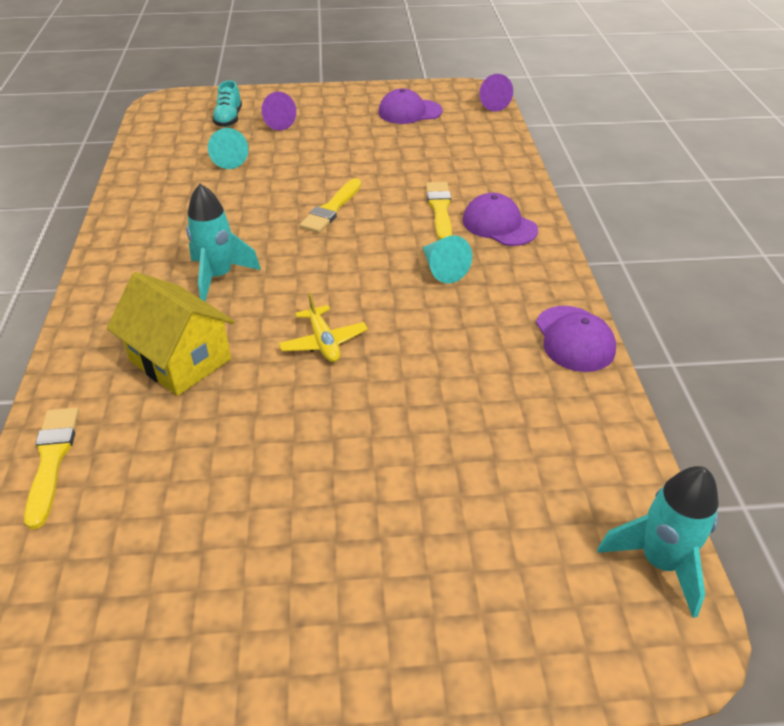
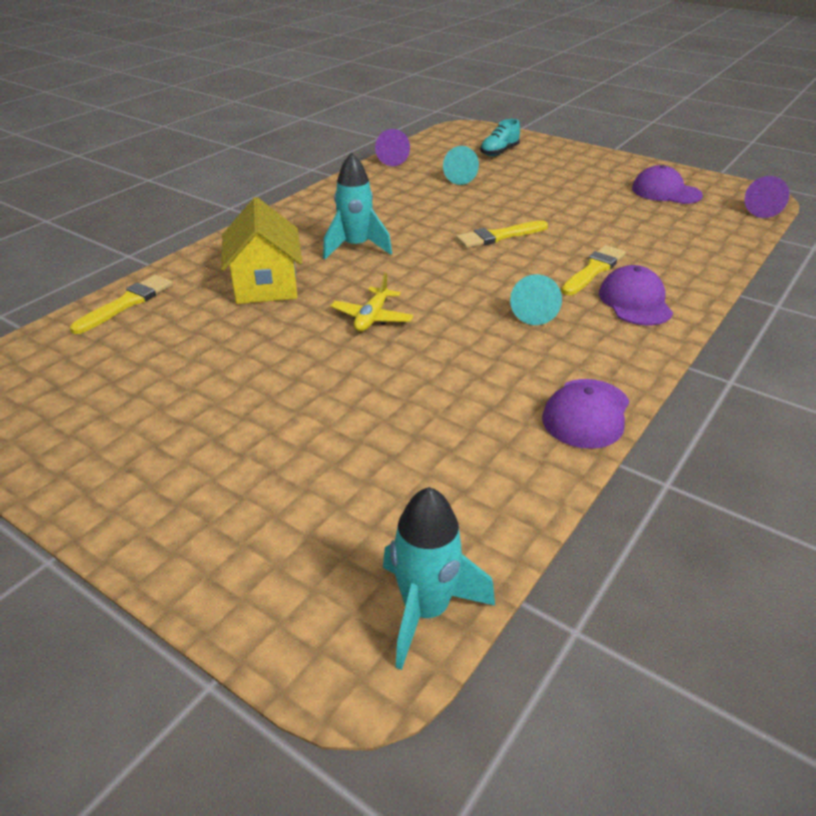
camera: 40 degrees right, 5 degrees down
(275, 122) = (533, 165): purple cone -> purple cone (394, 159)

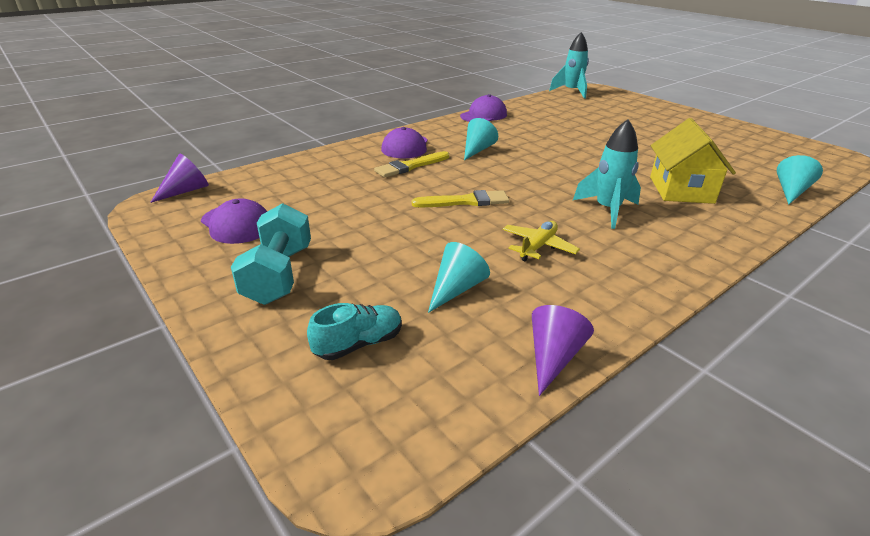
camera: 165 degrees left, 5 degrees down
(127, 303) = (791, 191): yellow brush -> turquoise cone
(372, 318) = (590, 160): yellow plane -> yellow plane (538, 246)
(584, 170) = (278, 275): none -> turquoise dumbbell

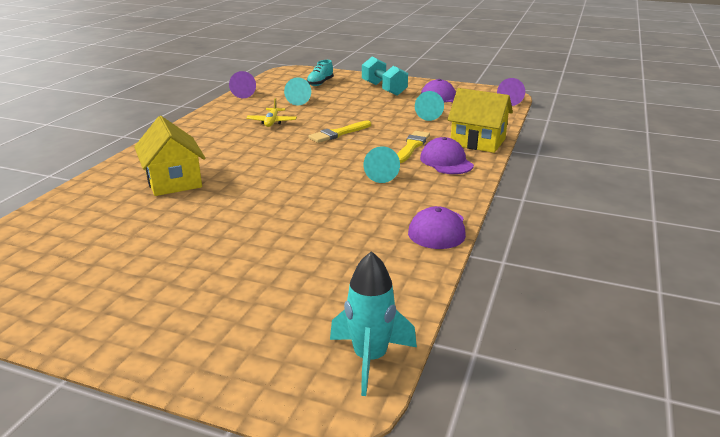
camera: 150 degrees right, 5 degrees down
(342, 155) = (478, 142): none -> yellow house
(607, 210) = (235, 150): turquoise rocket -> none
(791, 191) = (62, 206): turquoise cone -> turquoise cone (428, 115)

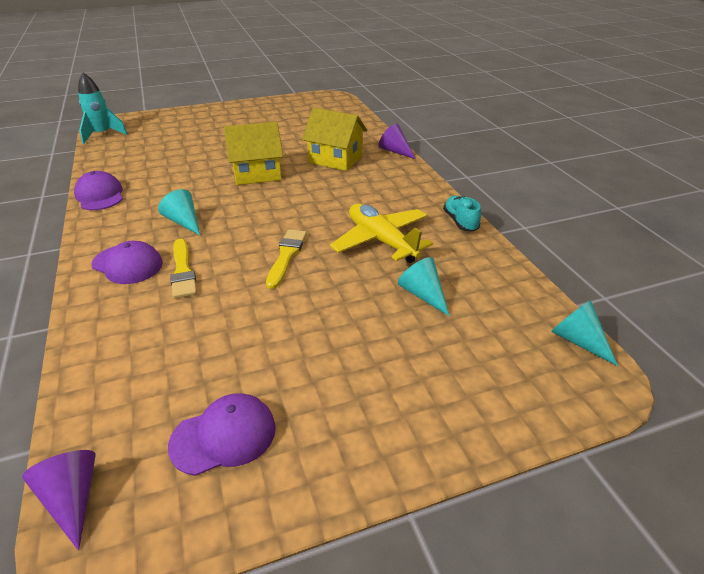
camera: 140 degrees right, 10 degrees up
(244, 94) = (510, 273): purple cone -> purple cone (395, 151)
(272, 122) = (381, 240): yellow plane -> yellow plane, size x1.74
(320, 83) = (480, 361): turquoise shoe -> turquoise shoe (460, 222)
(384, 89) = (358, 404): turquoise dumbbell -> none
(428, 115) = (209, 349): turquoise cone -> turquoise cone (578, 340)
(478, 142) = (101, 316): yellow house -> yellow house (257, 174)

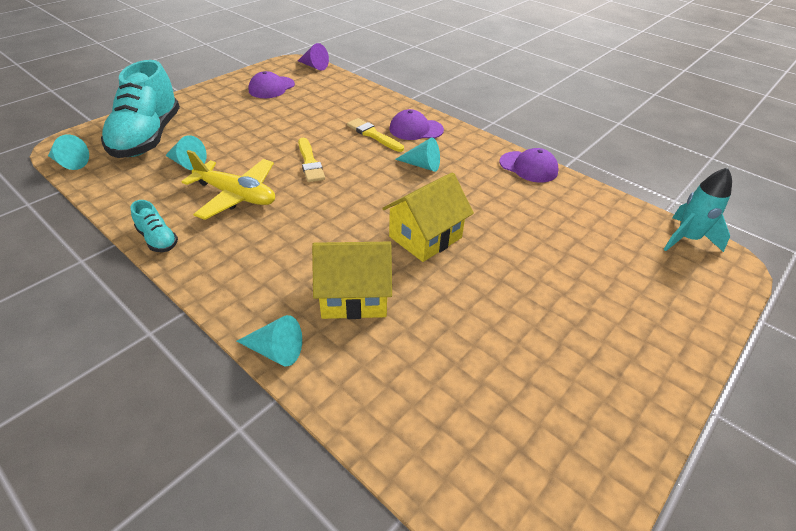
camera: 150 degrees right, 5 degrees up
(395, 151) = (275, 351): purple cone -> turquoise cone
(473, 359) = (148, 138): none -> turquoise shoe

